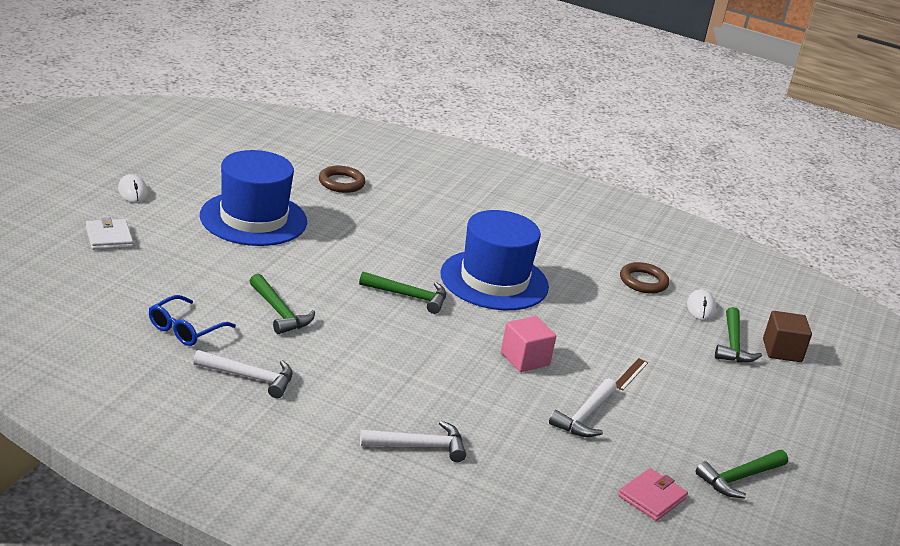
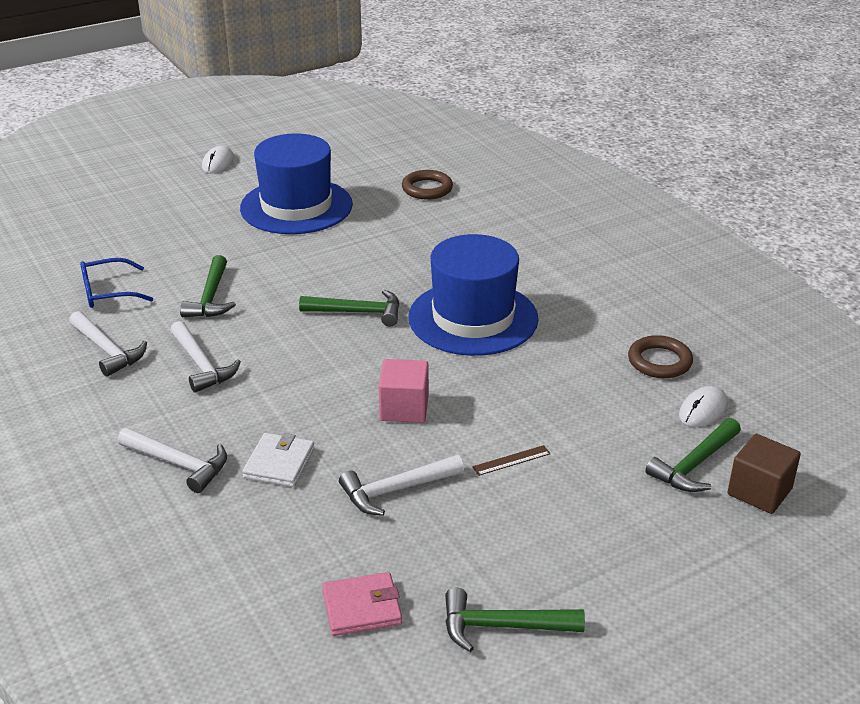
camera: 40 degrees right, 5 degrees up
(109, 237) = (147, 198): white wallet -> white wallet (279, 463)
(341, 368) = (201, 365): none -> white hammer
(408, 296) = (357, 312): green hammer -> green hammer turned 45 degrees counterclockwise

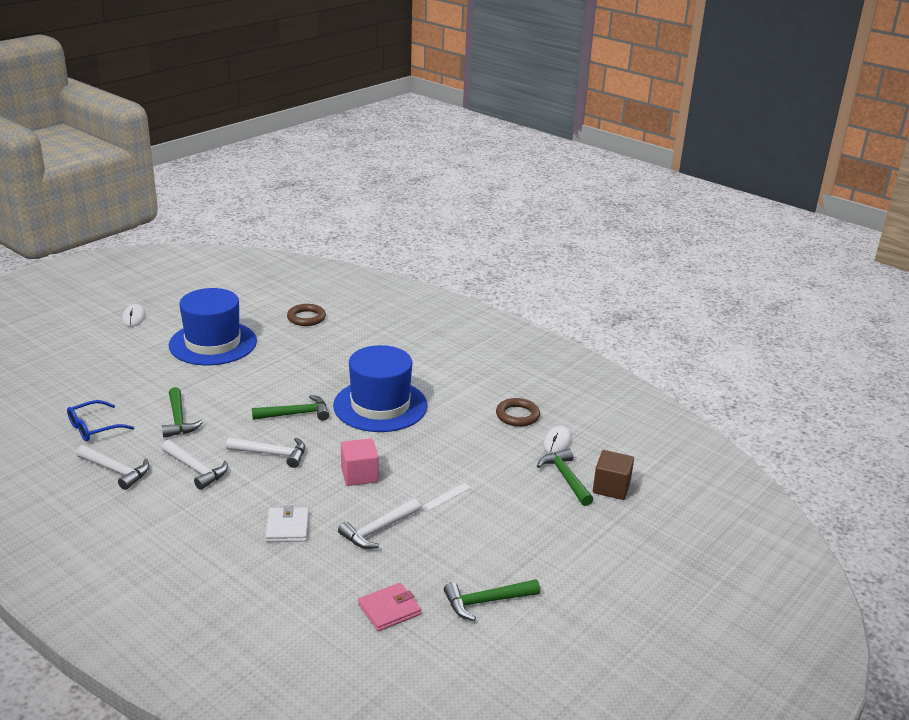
camera: 20 degrees left, 5 degrees down
(178, 464) = (213, 541): white hammer -> white hammer (272, 454)
(511, 460) = (447, 496): brown ruler -> white ruler
(695, 464) = (565, 478): green hammer -> green hammer turned 135 degrees clockwise

